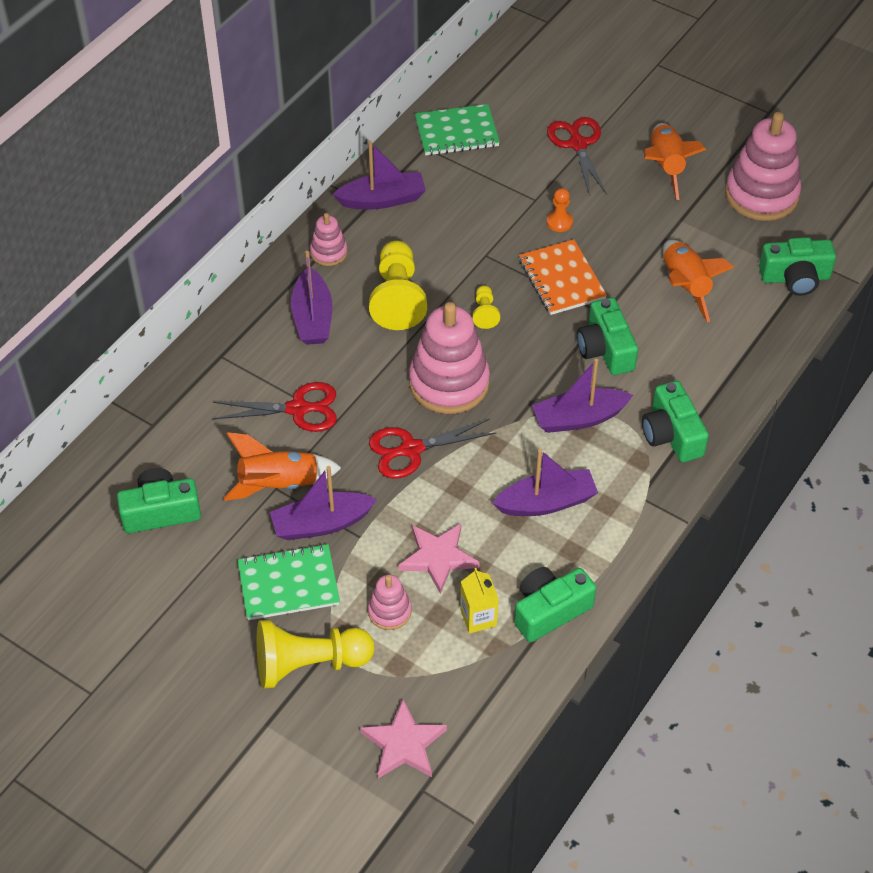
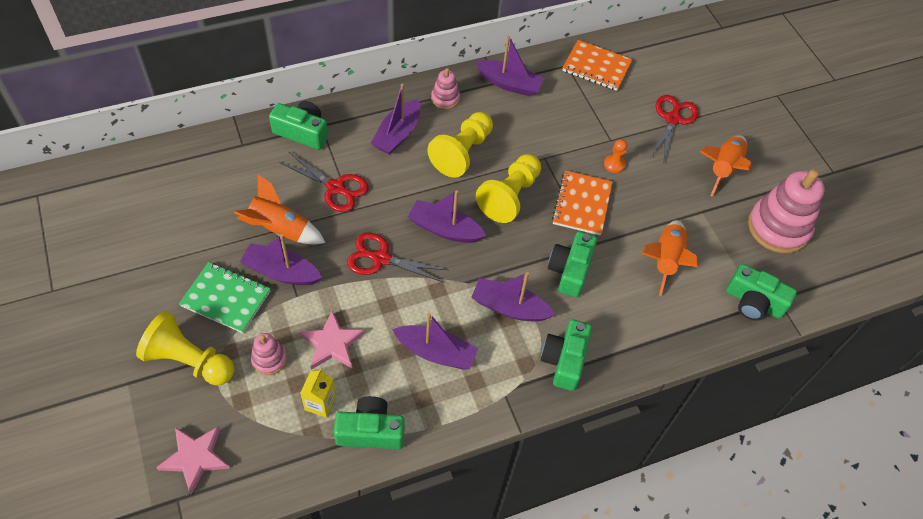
camera: 30 degrees right, 5 degrees up
(160, 512) = (196, 202): green camera -> green camera (302, 132)
(449, 383) = (445, 229): pink stacking toy -> purple boat
(456, 132) = (596, 67): green notebook -> orange notebook
(485, 313) = (510, 196): yellow pawn -> yellow pawn, size x2.08

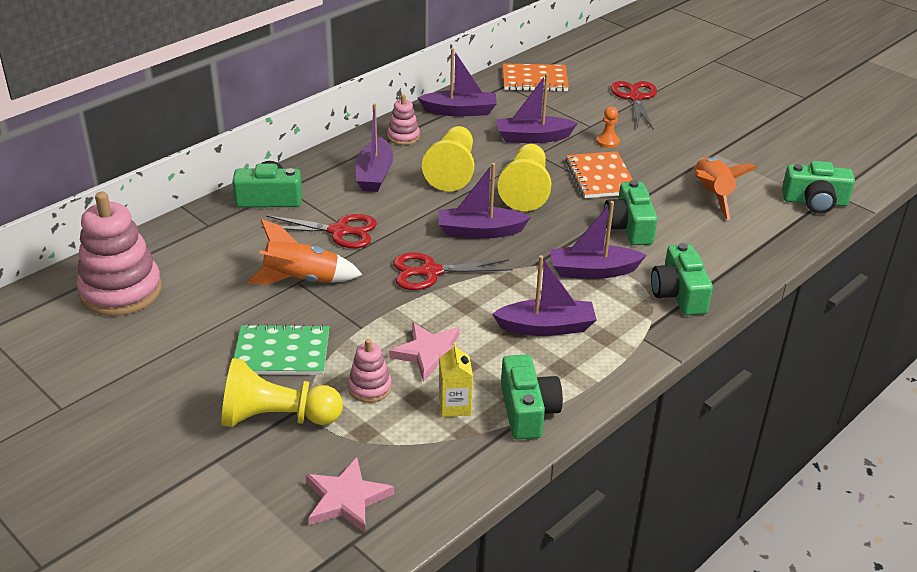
camera: 20 degrees left, 20 degrees down
(281, 272) = (329, 313): purple boat -> purple boat (533, 137)
(370, 431) = (527, 411): green camera -> green camera turned 105 degrees clockwise
(723, 169) = (709, 119): orange rocket -> none
(778, 227) = (791, 146): pink stacking toy -> pink stacking toy (121, 291)

